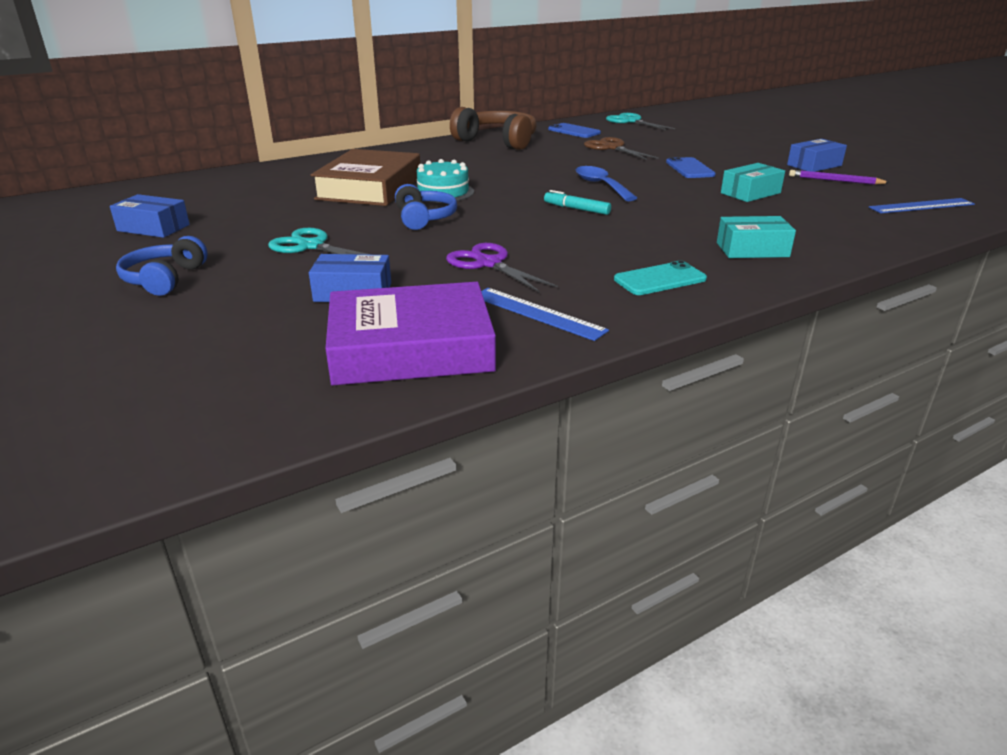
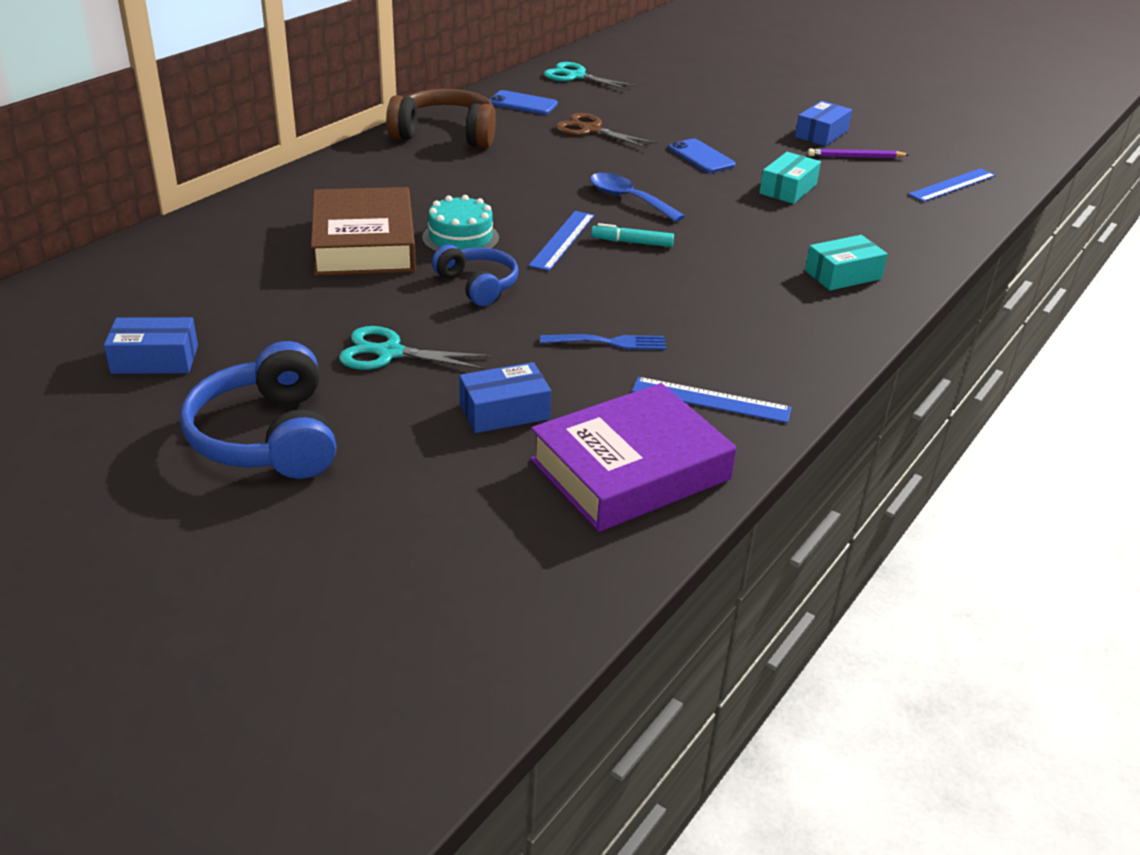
camera: 25 degrees left, 5 degrees up
(164, 279) = (268, 437): blue headphones -> blue headphones, size x1.60
(488, 264) = (608, 342): purple scissors -> blue fork
(520, 202) = (562, 240): none -> blue ruler
(660, 279) = (788, 332): turquoise phone -> none

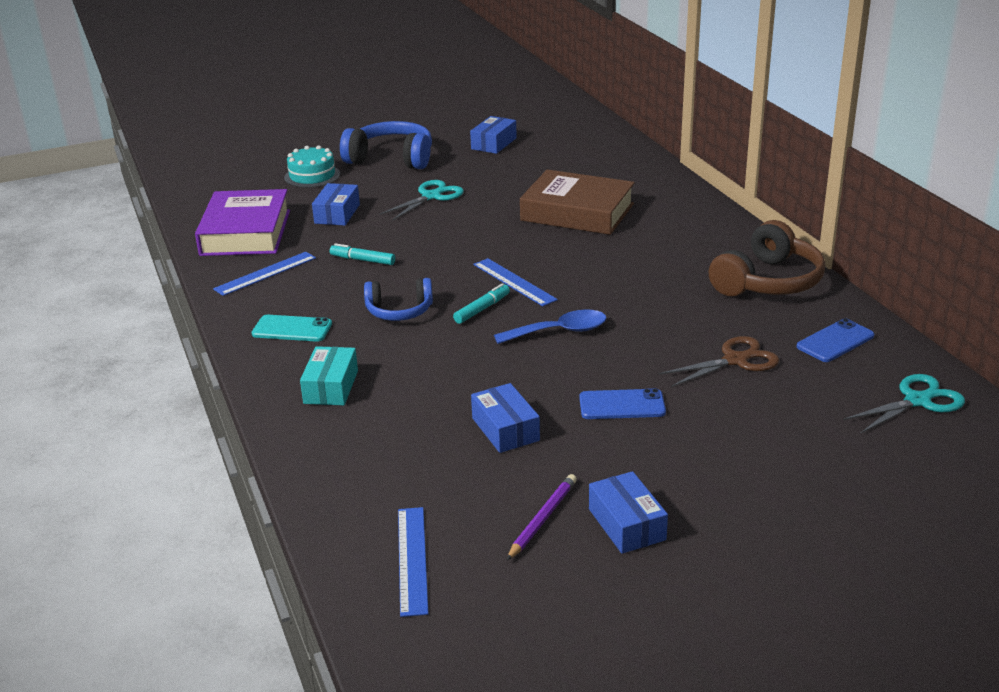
camera: 125 degrees right, 5 degrees down
(460, 238) = (555, 245): turquoise cake -> turquoise cake (312, 176)
(478, 285) = (480, 236): blue headphones -> blue headphones (399, 311)
(608, 342) = (363, 260): blue fork -> turquoise marker
(788, 189) = (505, 429): turquoise box -> blue box
(791, 331) = (292, 329): none -> turquoise phone

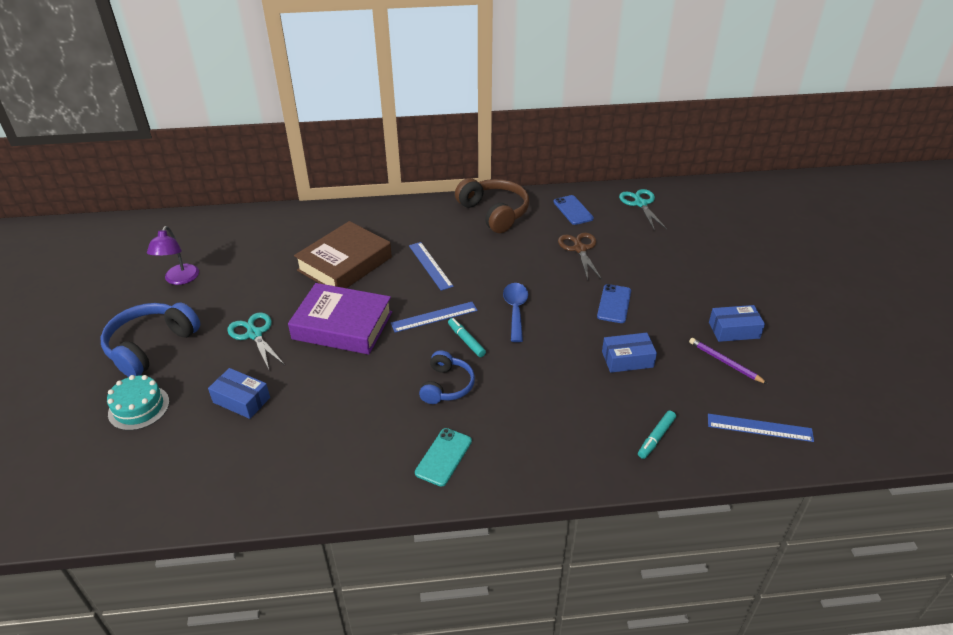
camera: 75 degrees left, 10 degrees up
(246, 232) = (231, 473): purple book -> purple book (342, 325)
(265, 273) = (330, 465): blue ruler -> blue ruler (430, 265)
(331, 387) = (545, 442): turquoise box -> none
(363, 260) = (346, 395): turquoise marker -> turquoise marker (656, 438)
(494, 143) = (179, 279): blue box -> purple lamp

